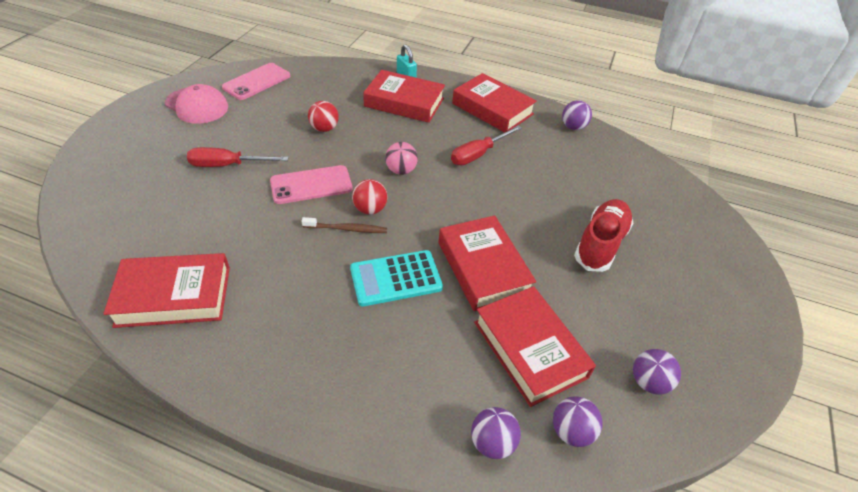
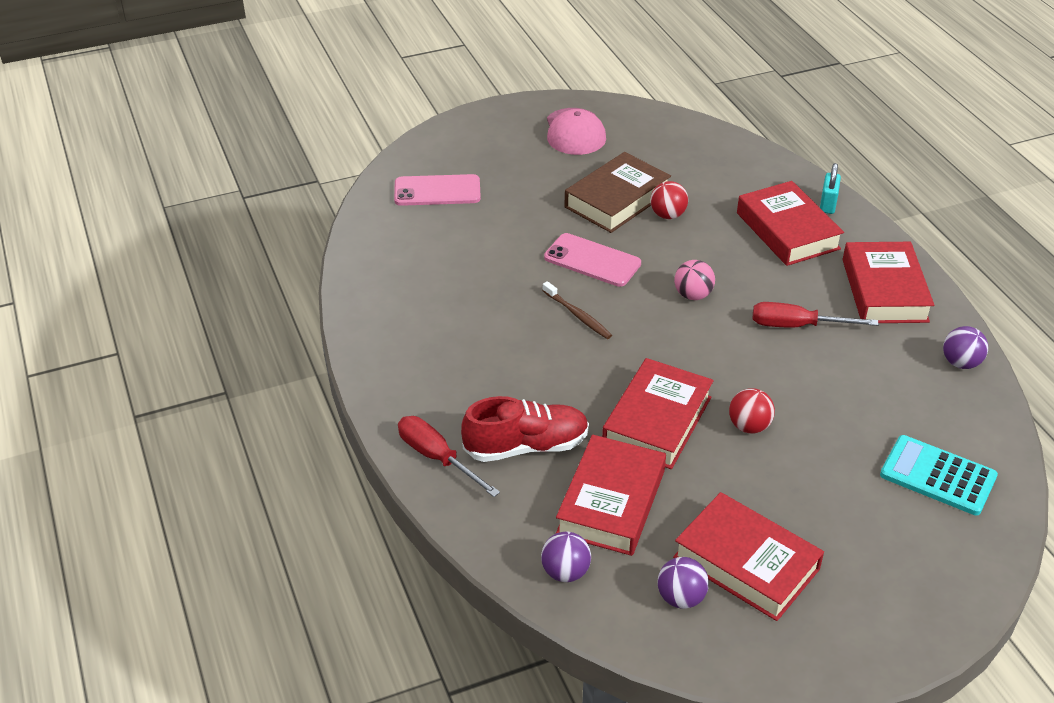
camera: 50 degrees right, 5 degrees down
(174, 296) = (395, 284): red book -> red book (746, 563)
(227, 165) = (541, 203): red screwdriver -> red screwdriver (437, 458)
(257, 82) = (657, 133): pink phone -> pink phone (437, 191)
(279, 135) = (617, 200): none -> brown book
(370, 209) = (618, 311): red ball -> red ball (749, 426)
(396, 278) = (569, 378): turquoise calculator -> turquoise calculator (937, 476)
(492, 442) = (497, 531): purple ball -> none
(600, 244) = (806, 480): red shoe -> red shoe (526, 446)

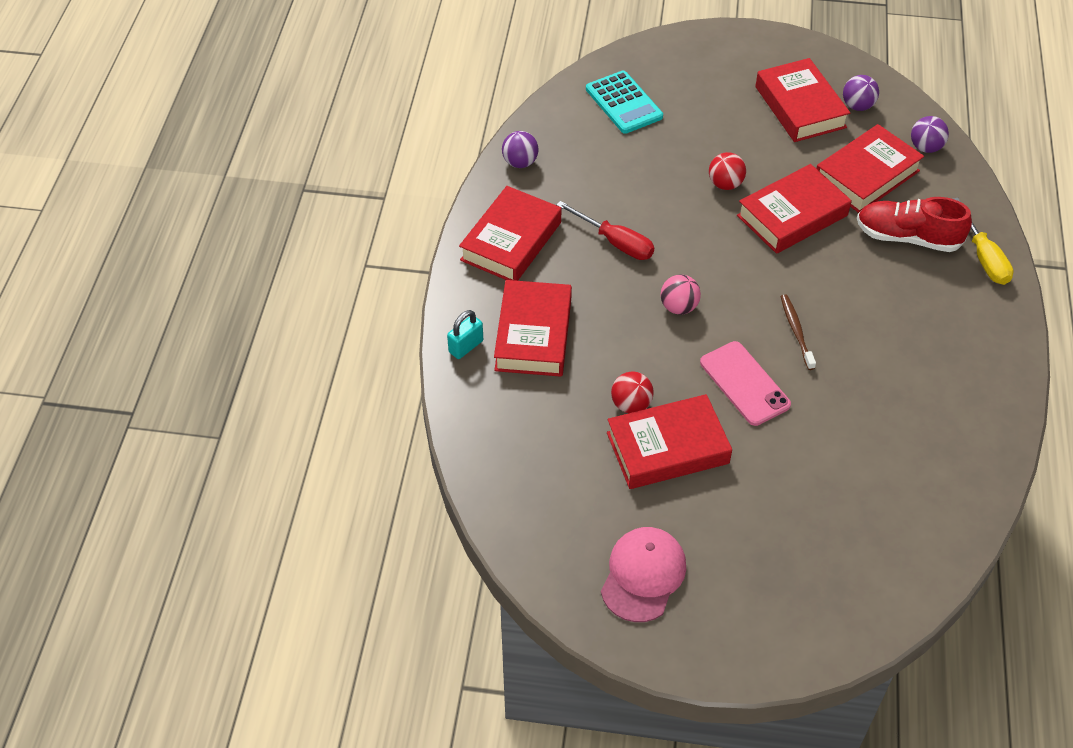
camera: 150 degrees left, 10 degrees up
(437, 191) = (856, 552): pink phone -> none
(437, 458) = (983, 257): red screwdriver -> yellow screwdriver
(617, 200) = (667, 448): brown book -> red book

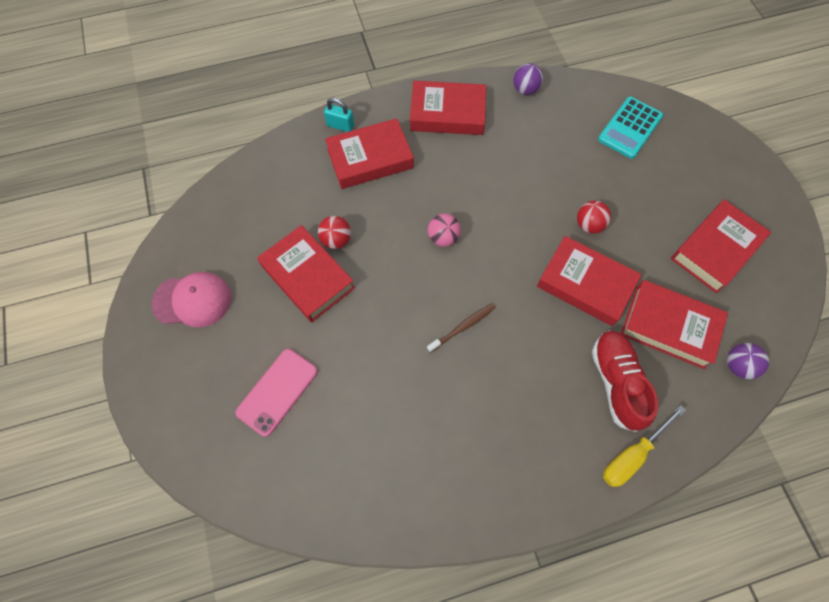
camera: 65 degrees right, 15 degrees up
(615, 242) = (483, 175): red screwdriver -> none
(744, 383) = (391, 307): pink phone -> pink phone (277, 391)
(857, 106) = (750, 293): purple ball -> none

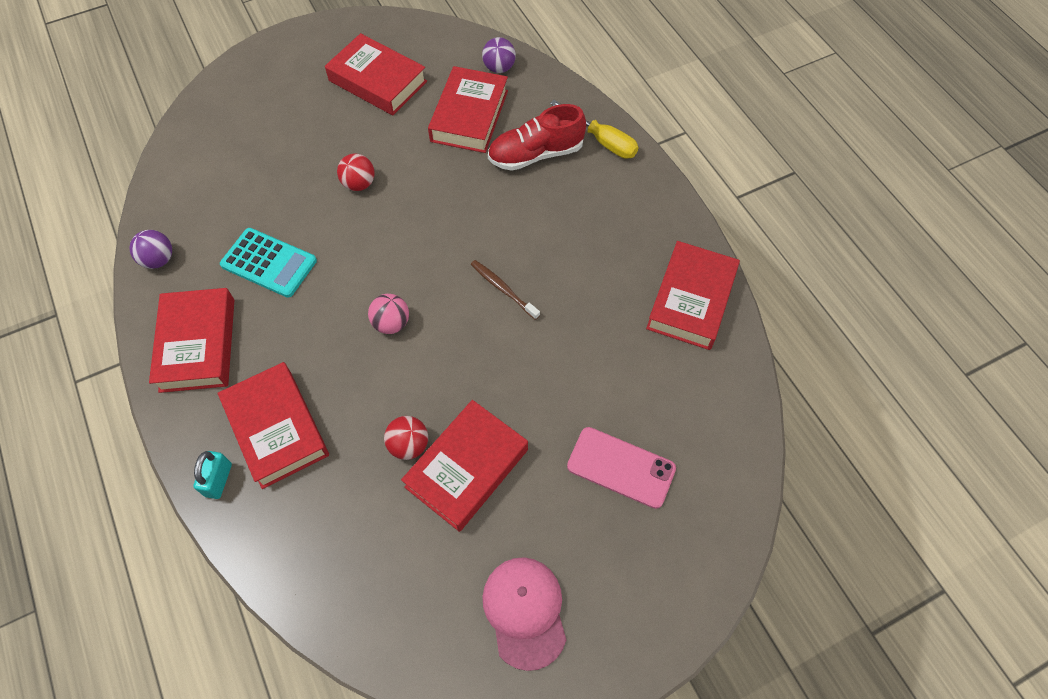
camera: 100 degrees left, 5 degrees down
(585, 284) = (433, 183): red book -> red book (691, 300)
(630, 128) = (222, 152): turquoise calculator -> turquoise calculator (269, 263)

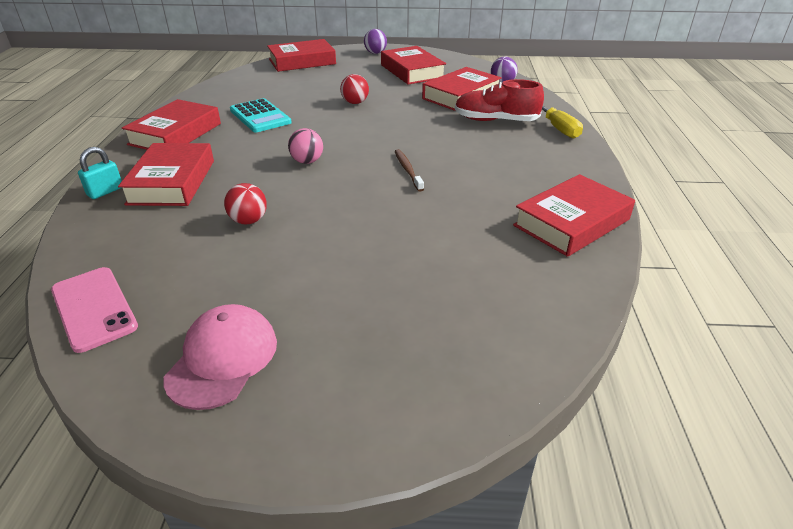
camera: 30 degrees right, 25 degrees down
(159, 260) = (200, 99): purple ball -> purple ball (375, 53)
(467, 468) = (277, 249): red book -> red book (302, 61)
(621, 467) = (412, 299): pink phone -> pink phone (93, 308)

